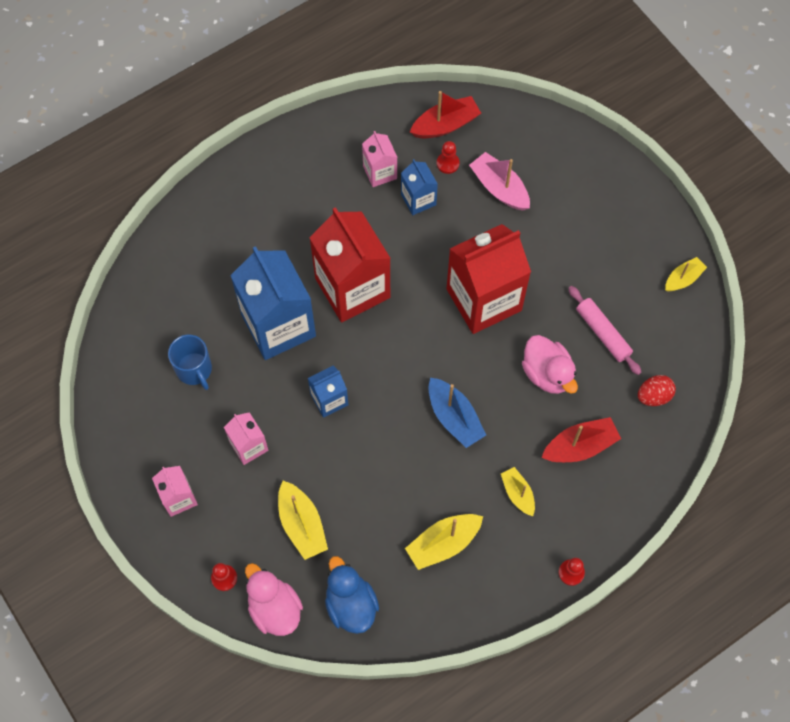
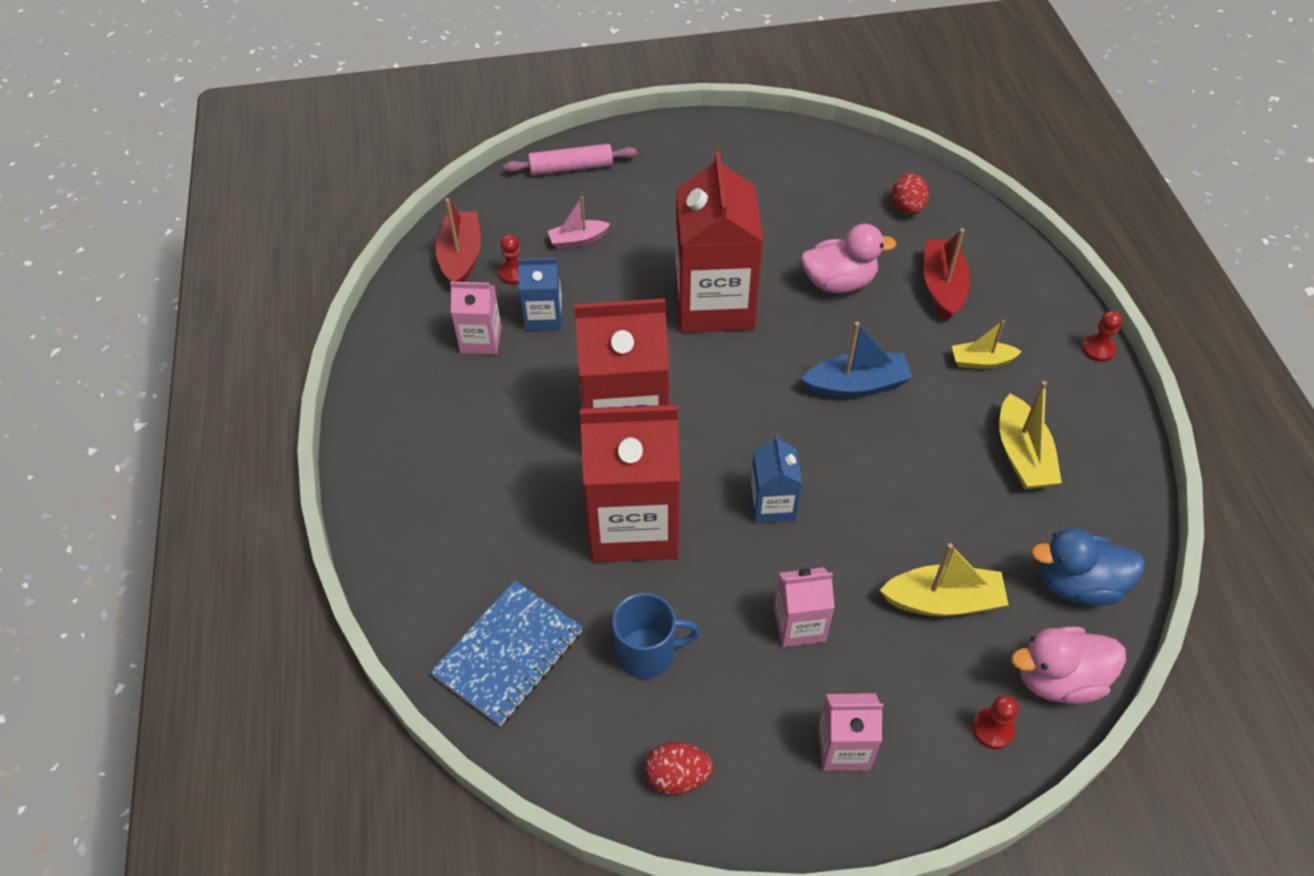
camera: 65 degrees left, 15 degrees down
(126, 416) = (677, 777): none -> red egg
(163, 297) = (508, 653): none -> blue notebook
(278, 325) = (633, 524): blue carton -> red carton
(499, 188) = (578, 240): pink boat -> pink boat, size x0.64
(602, 333) = (812, 220): pink rolling pin -> pink rolling pin (571, 168)
(683, 279) = (780, 139): yellow boat -> none

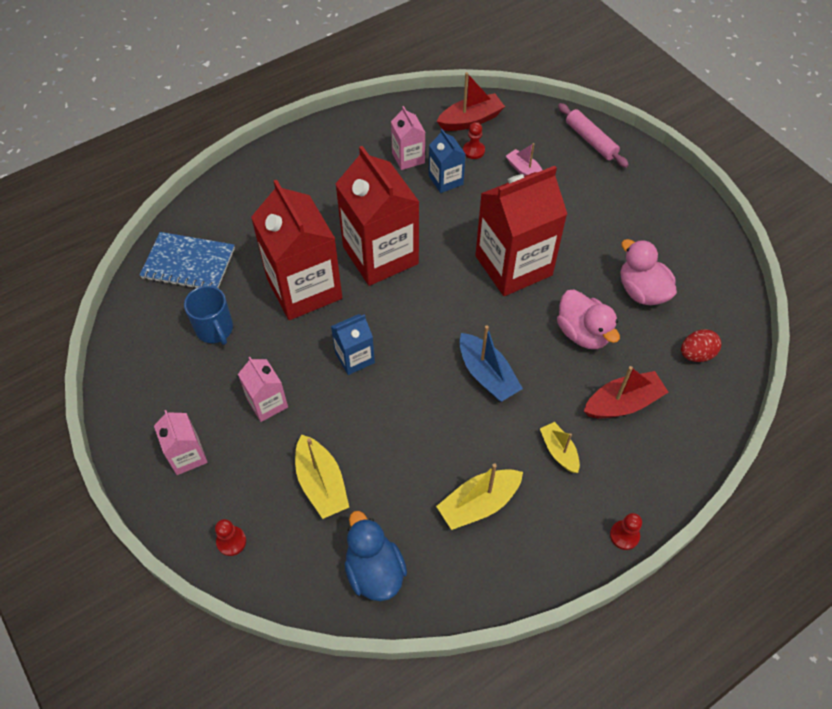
camera: 65 degrees right, 5 degrees up
(677, 777) = (138, 374): red egg -> none
(1058, 679) = (287, 575): pink duck -> pink duck (642, 291)

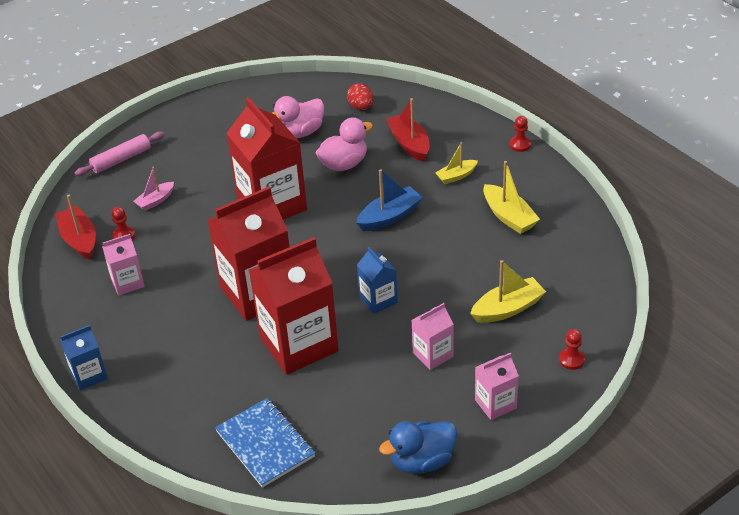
camera: 90 degrees left, 15 degrees down
(188, 263) = (265, 444): blue notebook -> blue notebook turned 45 degrees counterclockwise
(215, 329) = (351, 407): blue mug -> none
(374, 571) = (577, 270): blue duck -> blue duck (422, 461)
(446, 180) = (162, 253): blue carton -> blue carton (89, 375)

